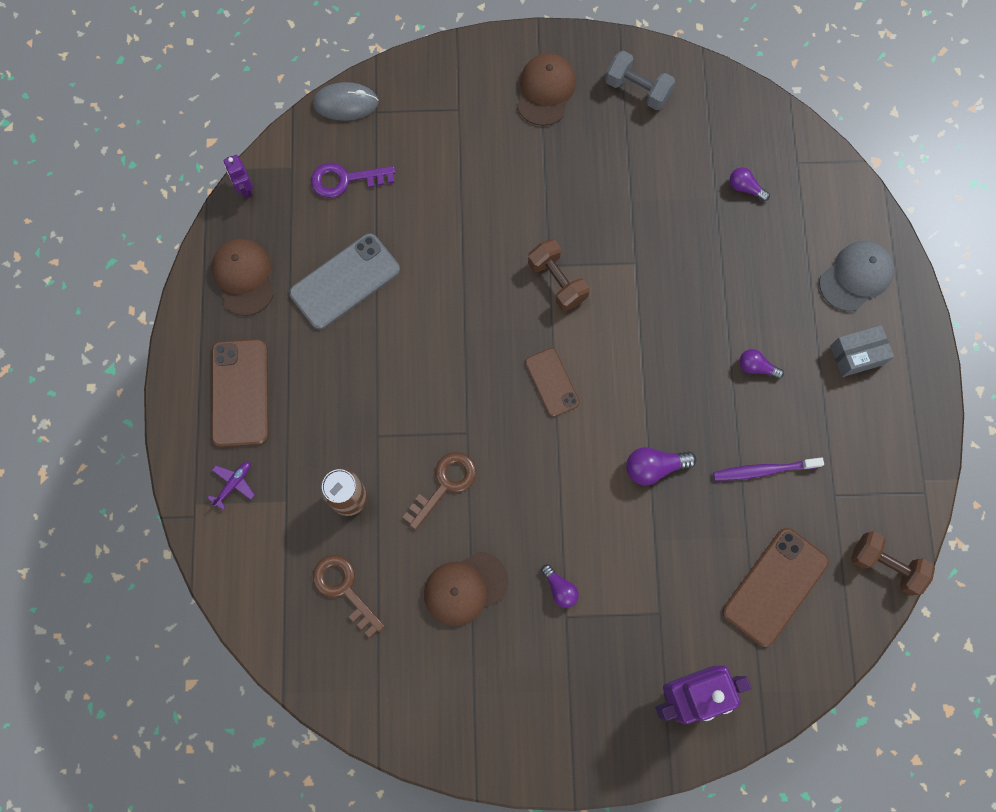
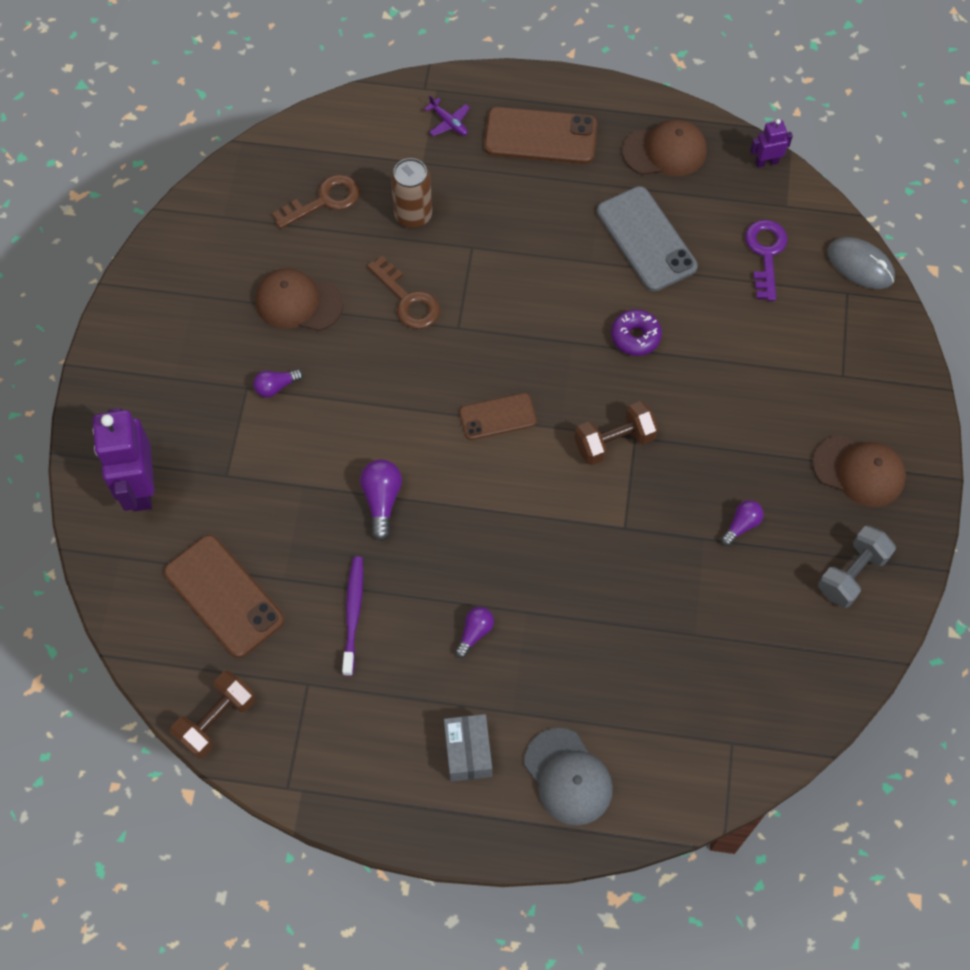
camera: 100 degrees right, 10 degrees down
(346, 103) = (860, 265): grey mouse -> grey mouse turned 60 degrees counterclockwise
(449, 277) = (635, 337): none -> purple donut
(465, 588) = (298, 302): brown cap -> brown cap turned 60 degrees counterclockwise
(745, 188) = (704, 672): purple light bulb -> purple light bulb (741, 525)

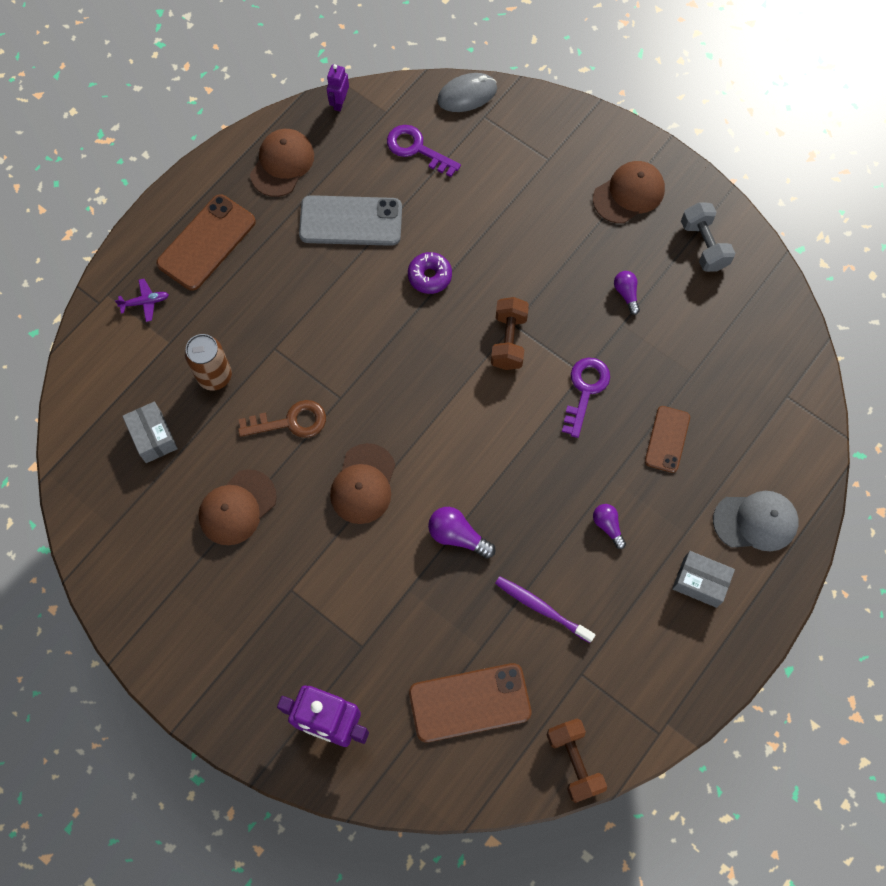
camera: 60 degrees left, 5 degrees up
(276, 387) = (305, 565): purple light bulb -> none
(324, 201) = (153, 437): brown key -> grey box
(384, 393) = (363, 484): none -> brown cap
(497, 417) = (437, 411): brown phone -> brown phone (667, 439)
(607, 539) = (585, 390): none -> purple key

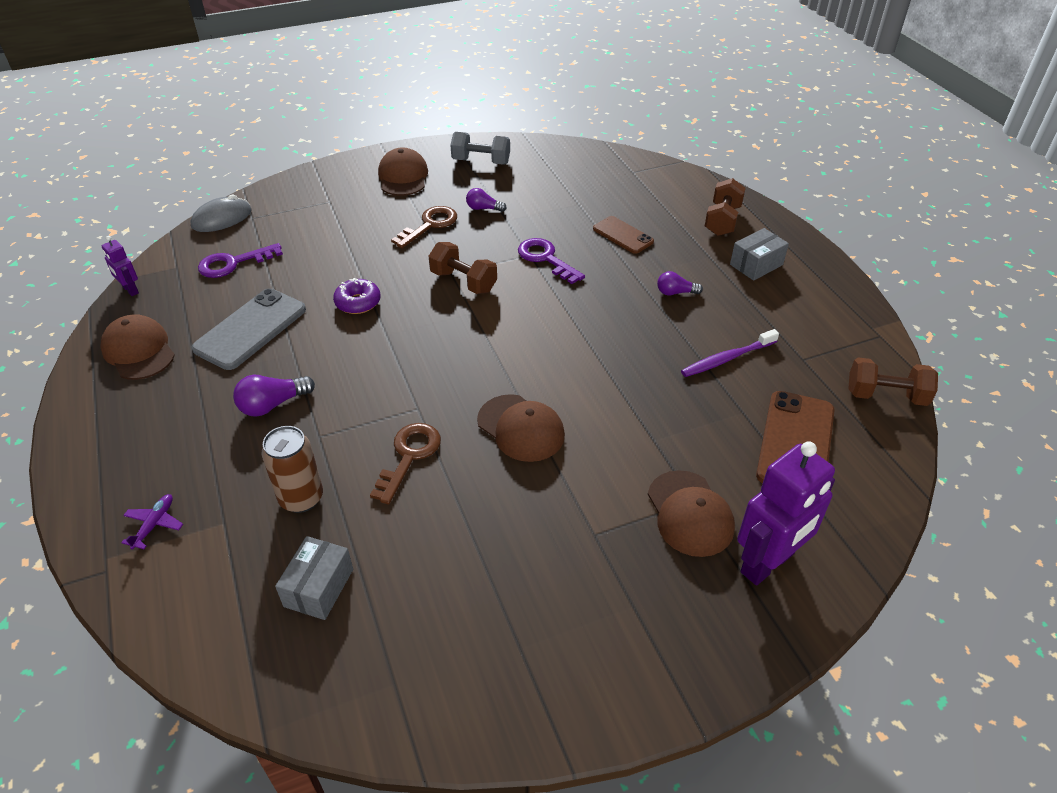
camera: 60 degrees left, 25 degrees down
(153, 437) = (319, 588): grey box -> grey box turned 75 degrees counterclockwise
(206, 242) = (149, 441): brown phone -> none
(237, 507) = (467, 542): brown cap -> brown cap (690, 513)
(457, 536) = (622, 384): purple light bulb -> purple light bulb (272, 405)
(467, 95) = (222, 218): grey mouse -> grey mouse turned 45 degrees clockwise
(569, 264) = (430, 225): none -> brown key
(755, 521) = (722, 221): grey cap -> brown dumbbell

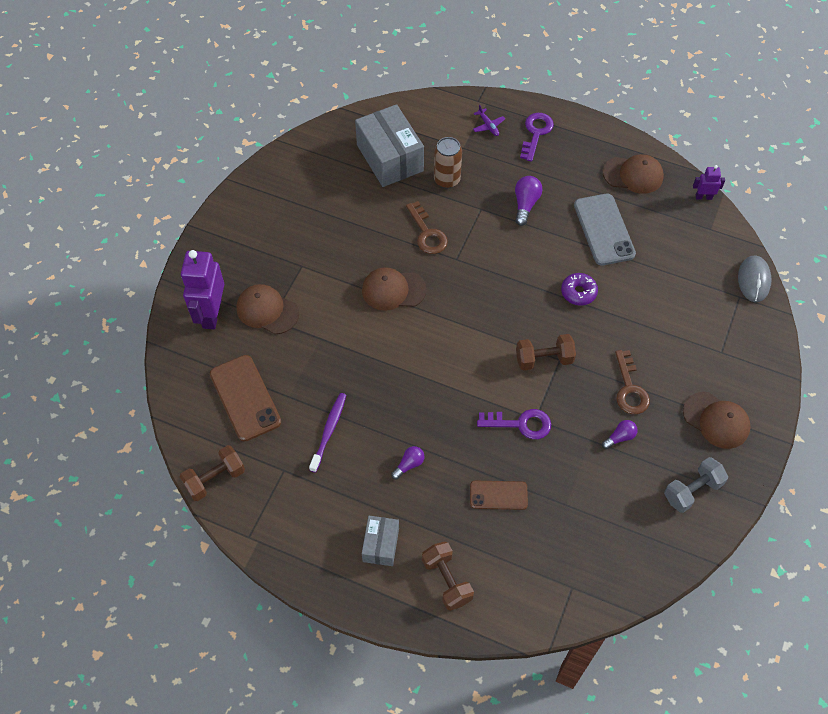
camera: 135 degrees right, 15 degrees up
(233, 263) = (687, 257): purple key -> purple key (536, 133)
(319, 588) = (389, 158): grey box -> grey box, size x1.85

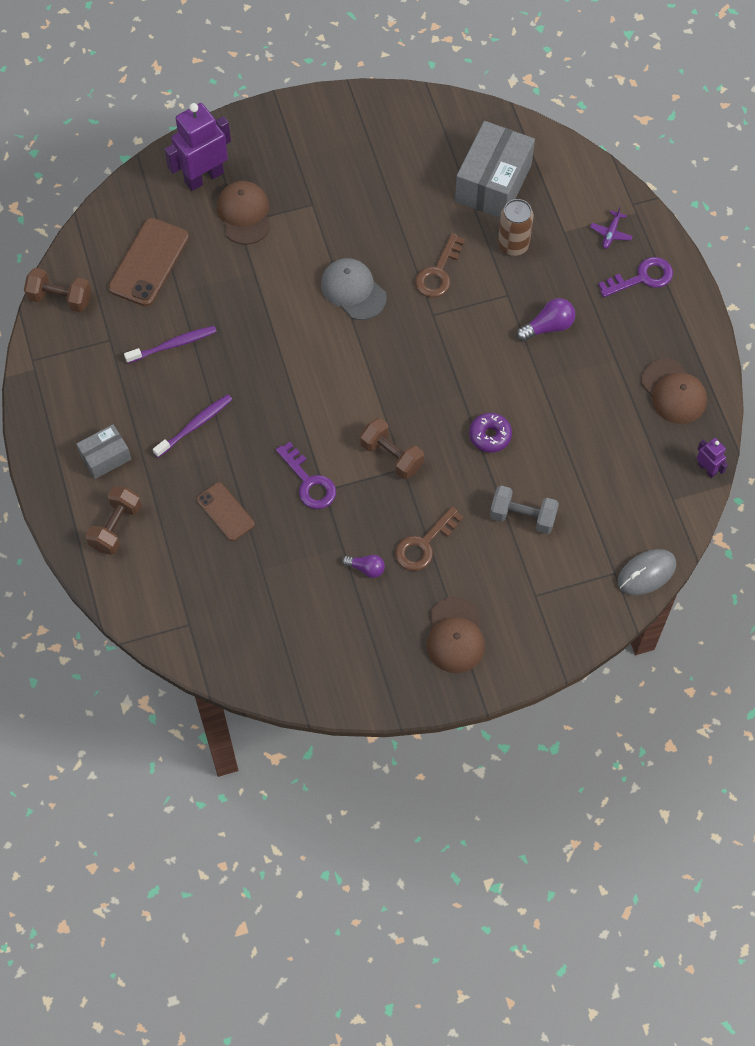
camera: 50 degrees right, 5 degrees up
(393, 290) = (353, 290): brown cap -> grey cap
(409, 465) = (194, 425): purple light bulb -> purple toothbrush
(604, 229) = (582, 410): grey phone -> none
(692, 490) = (363, 660): grey dumbbell -> grey dumbbell (522, 516)

